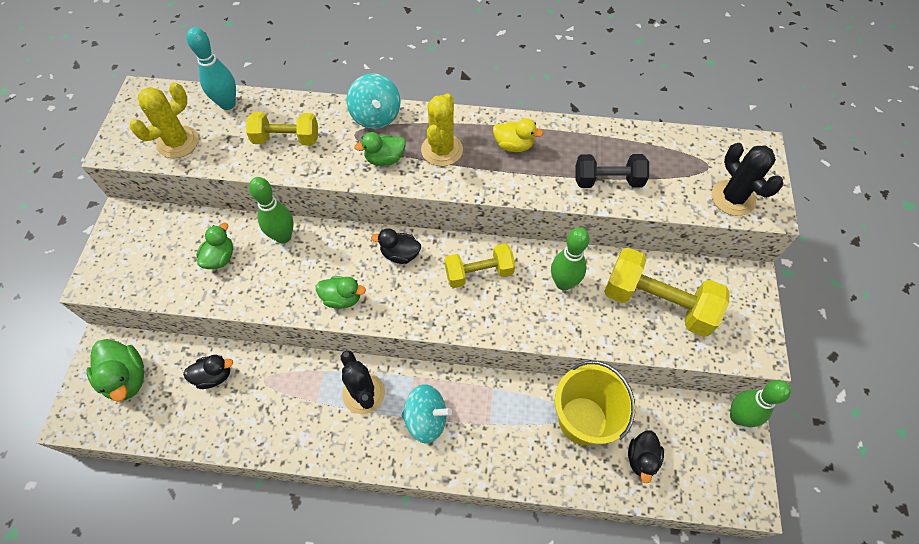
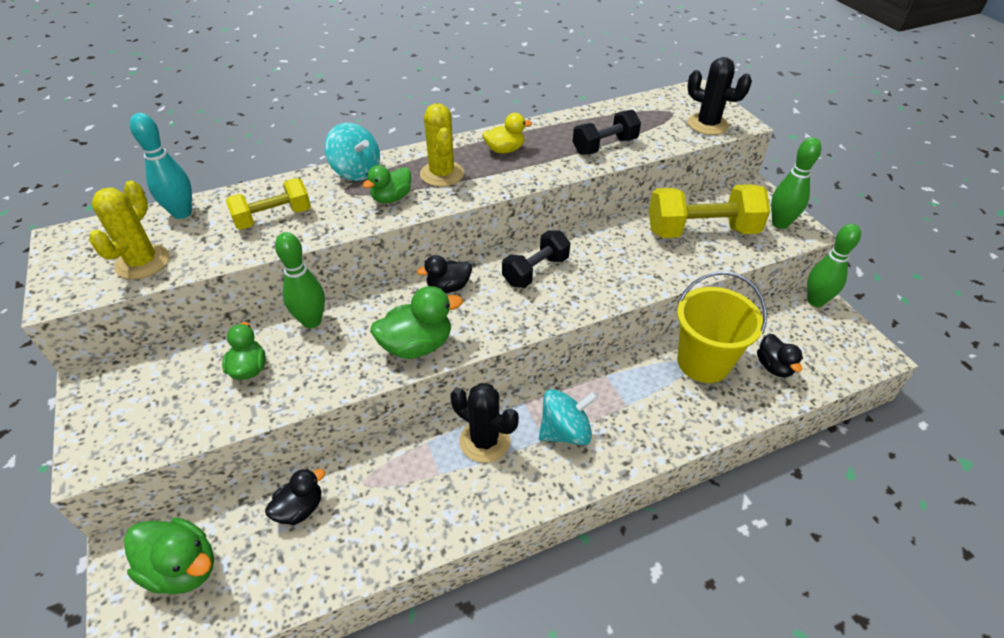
camera: 30 degrees left, 15 degrees down
(342, 298) = (417, 345): green duck -> green duck, size x1.53
(479, 273) = (535, 271): yellow dumbbell -> black dumbbell
(563, 283) = (615, 248): green bowling pin -> green bowling pin (780, 223)

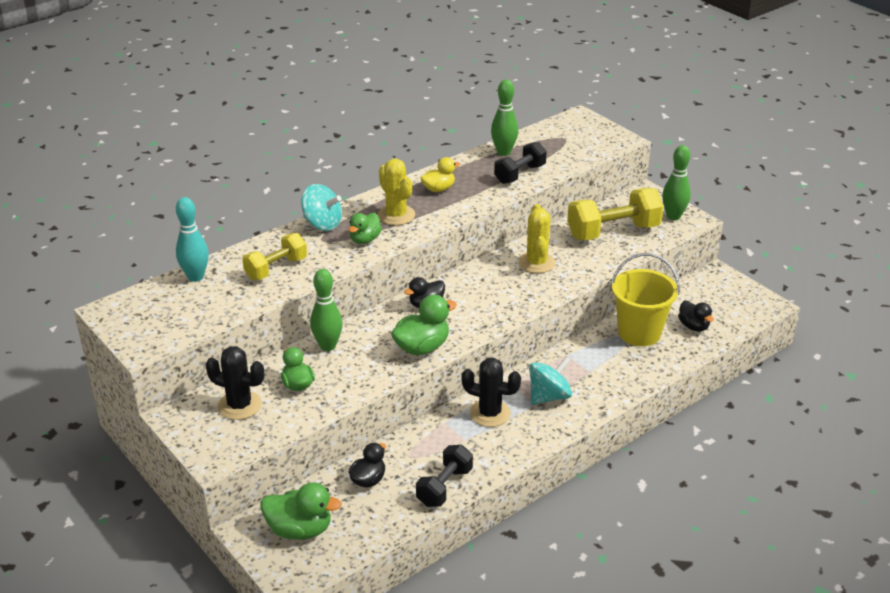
camera: 15 degrees left, 10 degrees down
(143, 262) = (192, 316): yellow cactus -> yellow cactus (536, 263)
(535, 271) = (491, 282): black dumbbell -> black dumbbell (444, 487)
(707, 124) = (597, 145): black cactus -> black cactus (239, 405)
(815, 301) = (715, 275): green bowling pin -> green bowling pin (503, 152)

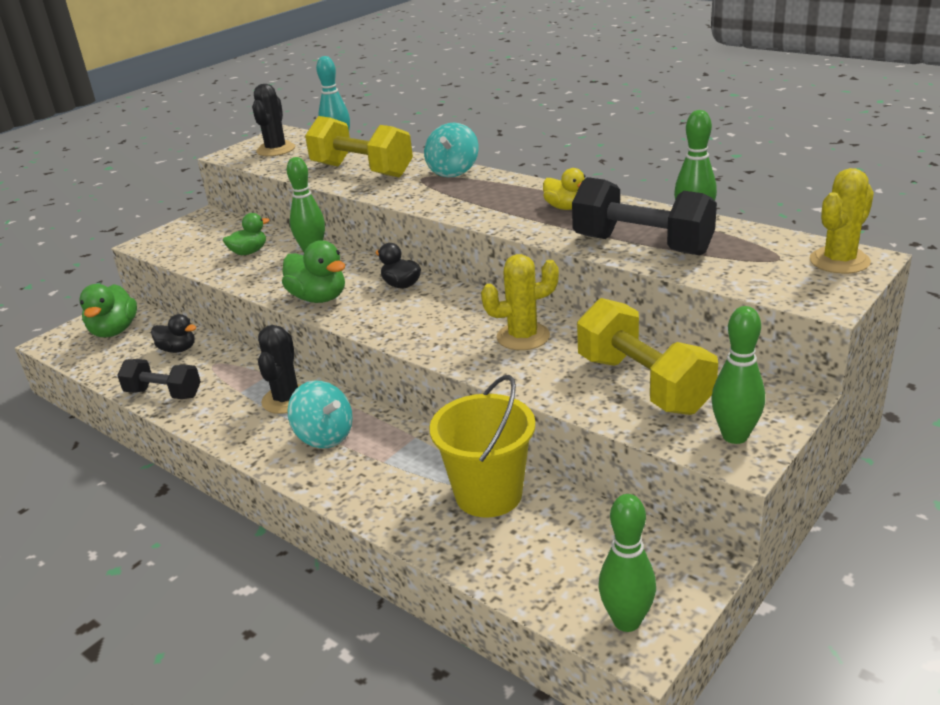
camera: 80 degrees right, 5 degrees down
(239, 405) = (218, 236): black cactus -> black cactus (276, 149)
(276, 268) = (362, 170): yellow dumbbell -> yellow dumbbell, size x1.60
(365, 239) = (431, 194): green duck -> none
(396, 215) = (490, 198): yellow cactus -> yellow cactus (839, 261)
(520, 174) = (642, 245): black dumbbell -> black dumbbell, size x1.60
(693, 326) = (528, 551): black duck -> none
(752, 305) = (626, 621): none -> green bowling pin

